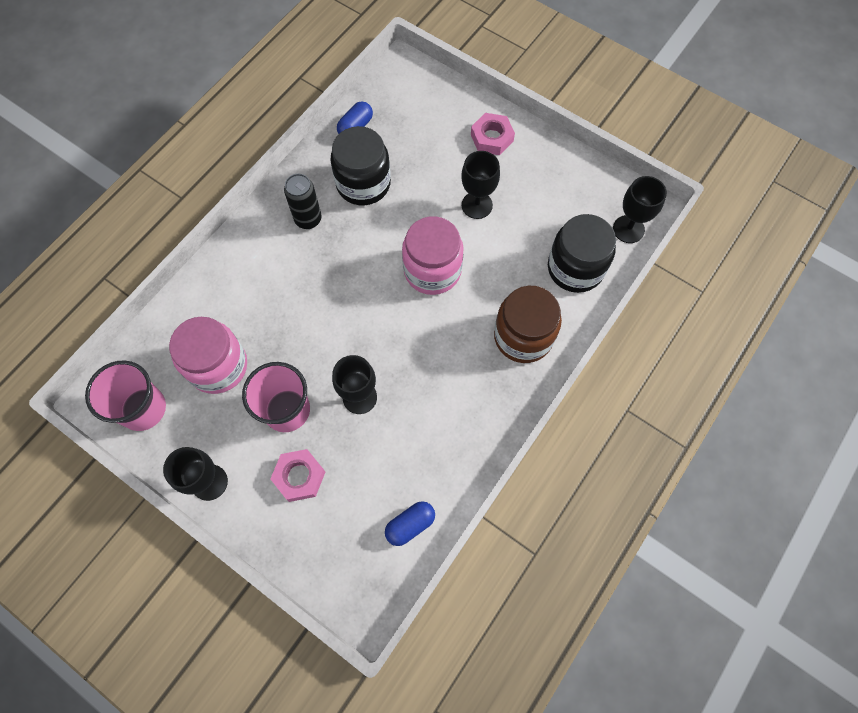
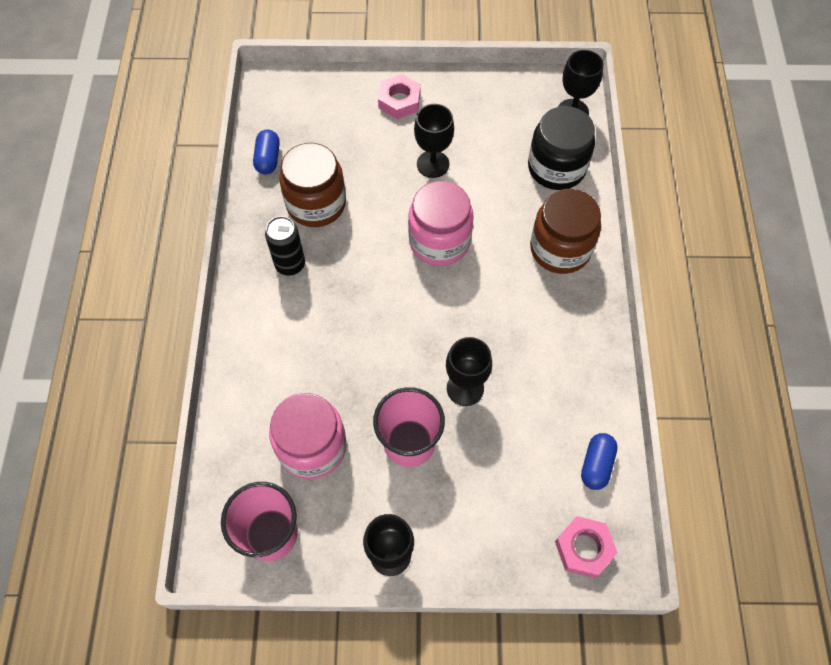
camera: 35 degrees left, 5 degrees down
(299, 476) = (468, 492): pink nut -> pink nut (584, 548)
(363, 184) = (316, 204): black jar -> brown jar

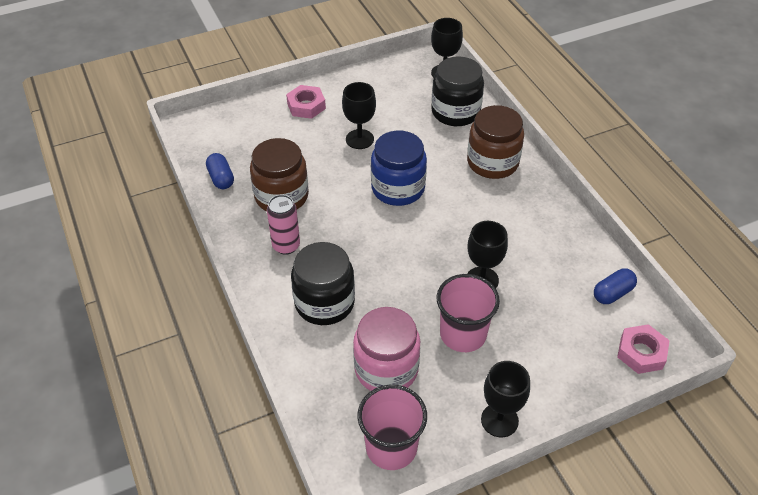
camera: 25 degrees left, 15 degrees down
(290, 264) = (286, 246): black can -> pink can
(293, 346) = (324, 303): none -> black jar
(439, 241) = (398, 188): pink jar -> blue jar
(596, 465) = (612, 293): blue capsule -> blue capsule turned 60 degrees clockwise

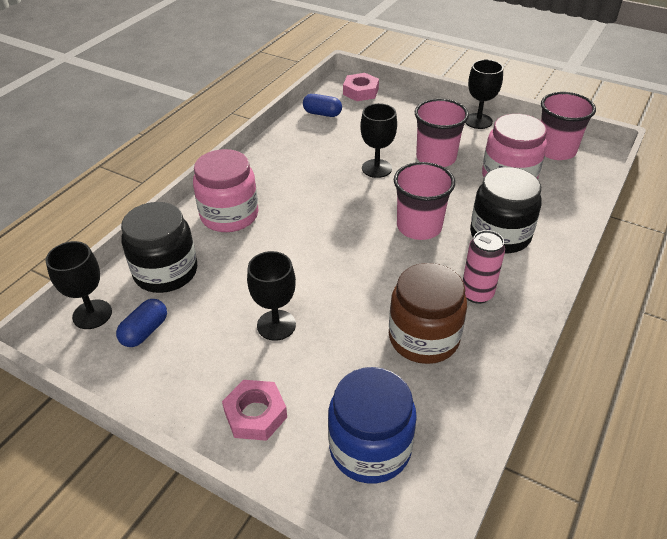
camera: 125 degrees left, 5 degrees down
(221, 178) = (457, 413): blue capsule -> blue capsule (145, 331)
(381, 259) = (419, 227): none -> pink cup
(398, 188) = (324, 258): blue jar -> blue jar (370, 448)
(492, 162) = (229, 215): brown jar -> pink jar

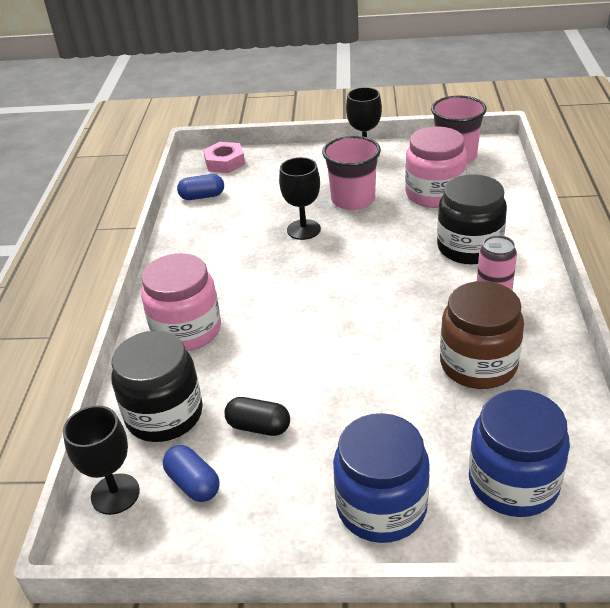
camera: 25 degrees left, 5 degrees down
(145, 331) = (193, 483): blue capsule -> blue capsule turned 45 degrees counterclockwise
(220, 311) = (258, 427): none -> black capsule
(255, 414) = (381, 507): pink nut -> blue jar
(276, 325) = (329, 415): black goblet -> none
(419, 227) = (390, 268): pink cup -> none

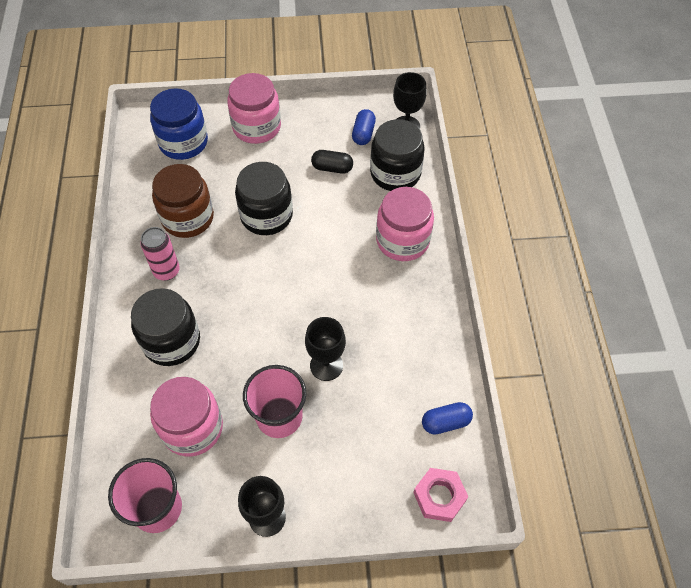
camera: 170 degrees right, 20 degrees up
(193, 483) = (363, 134): blue capsule -> blue capsule turned 60 degrees clockwise
(364, 364) = (266, 215): none -> black jar
(381, 507) = (257, 127): blue jar -> pink jar

